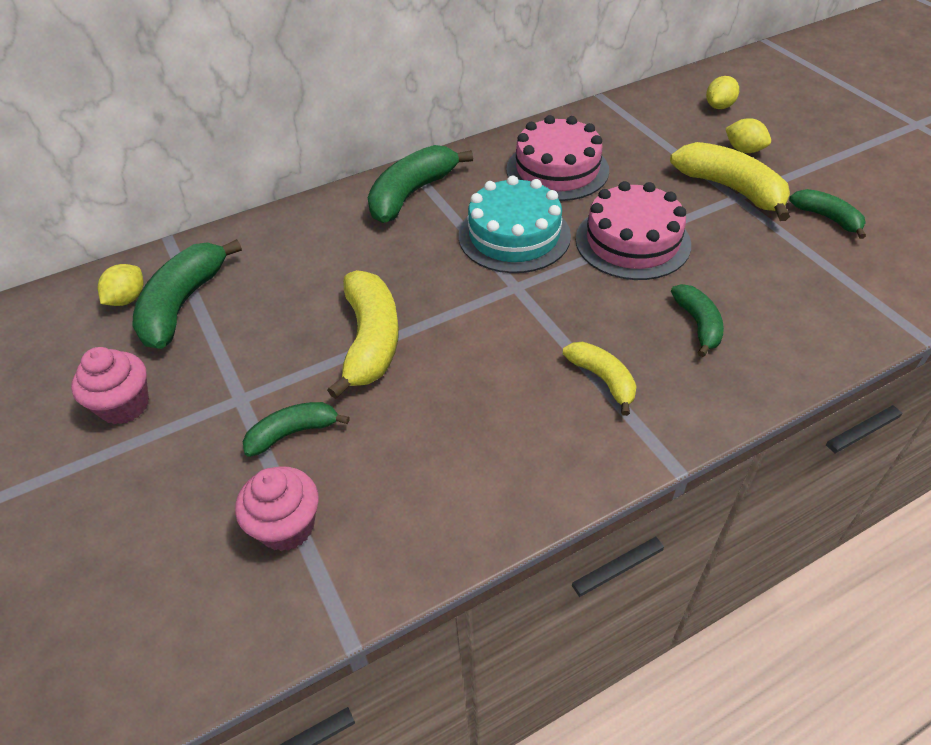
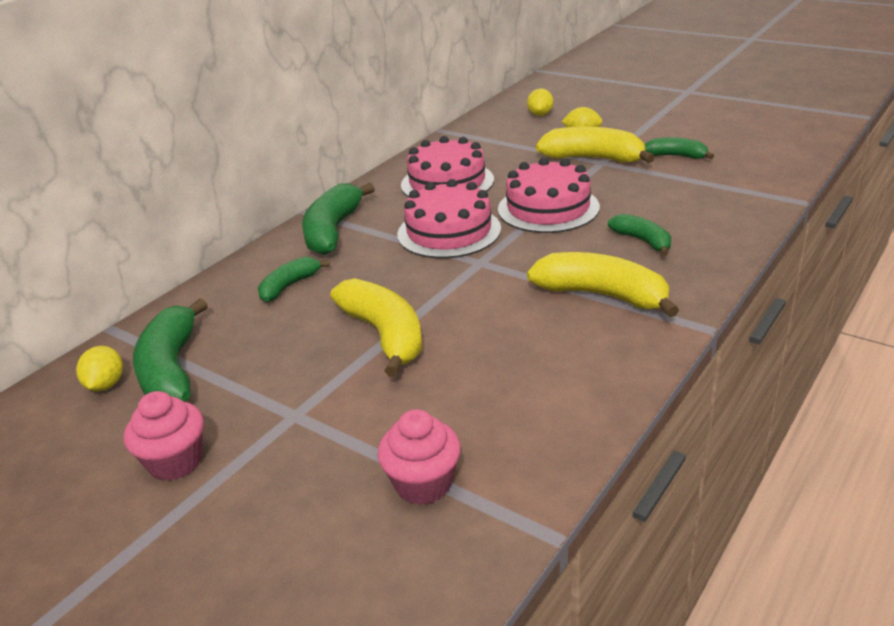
camera: 25 degrees left, 15 degrees down
(293, 433) = (369, 419): green banana -> green banana (289, 286)
(514, 235) = (449, 231): turquoise cake -> pink cake
(602, 379) = (602, 295): yellow banana -> yellow banana, size x1.71

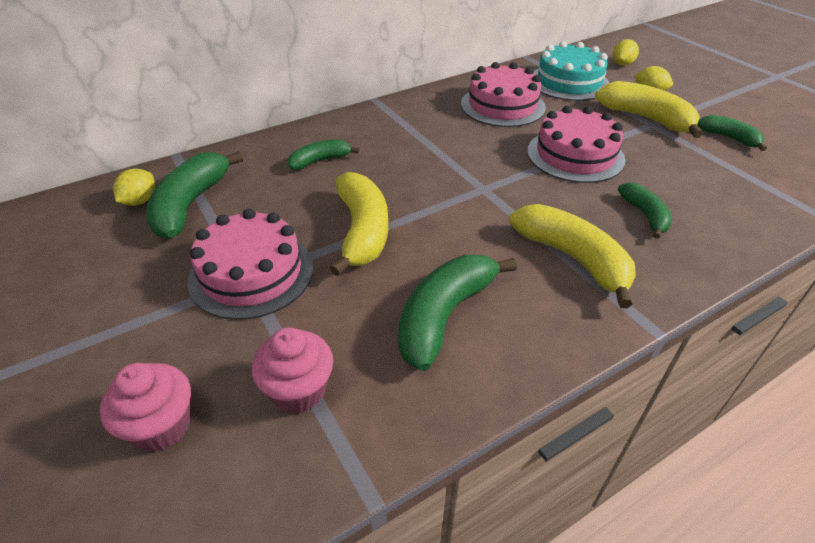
camera: 20 degrees right, 10 degrees up
(175, 462) = (137, 287): pink cupcake -> pink cupcake (161, 426)
(333, 231) = (384, 122): green banana -> green banana (444, 316)
(449, 231) = (475, 151): pink cake -> pink cake (251, 273)
(499, 144) = (569, 82): none -> turquoise cake

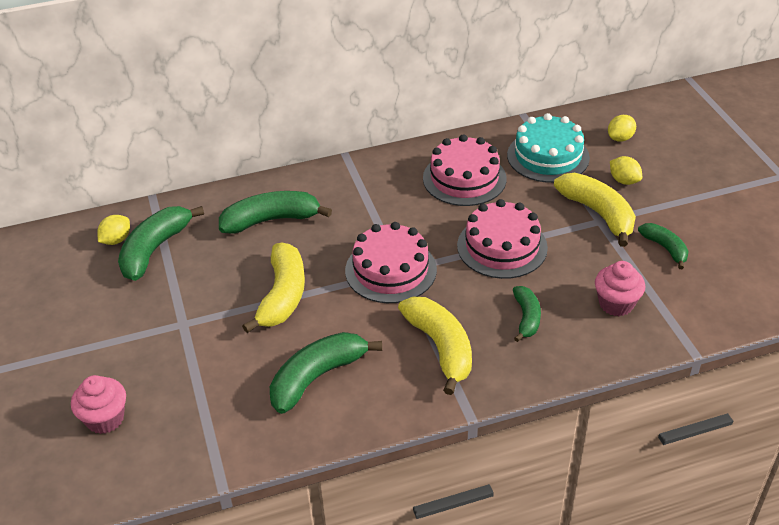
camera: 15 degrees right, 0 degrees up
(251, 273) = (187, 319): pink cake -> pink cake (390, 270)
(299, 390) = (197, 412): pink cupcake -> pink cupcake (616, 304)
(320, 161) = (271, 220): green banana -> green banana, size x1.71

